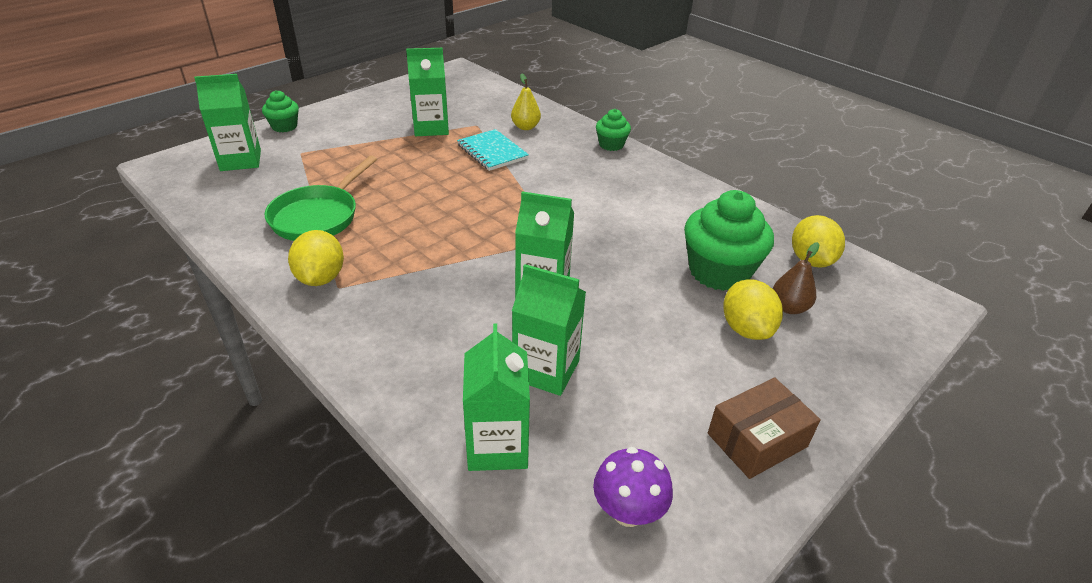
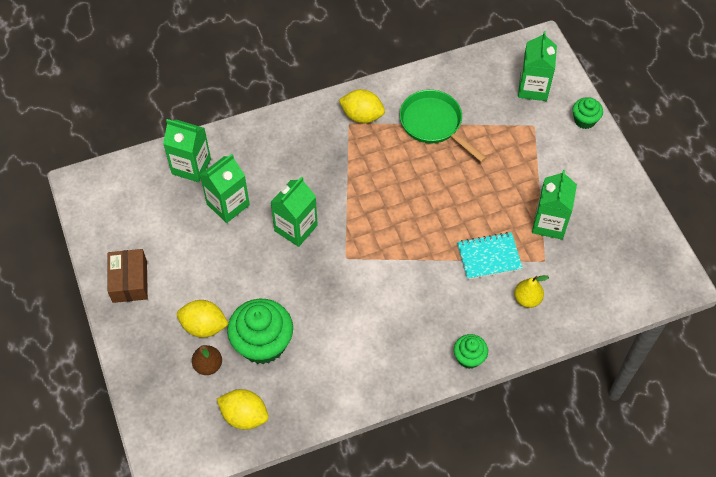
camera: 115 degrees right, 20 degrees up
(628, 511) = (127, 204): purple mushroom -> none

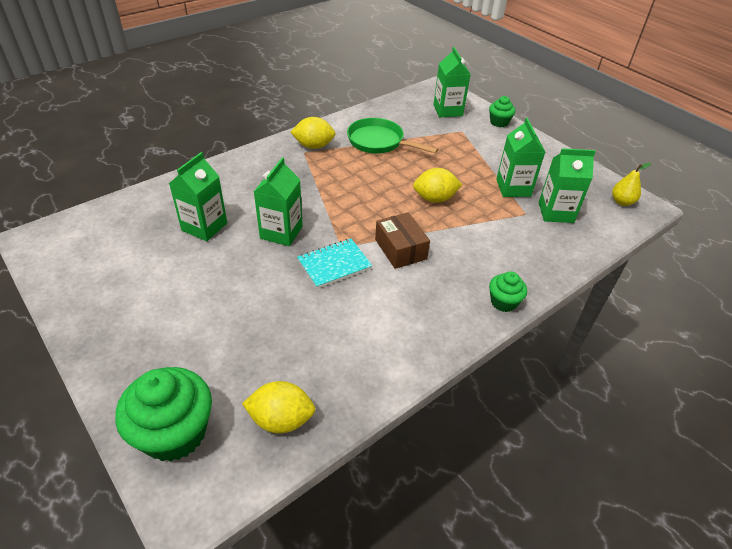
camera: 20 degrees left, 15 degrees down
(129, 281) = (104, 313): brown box -> brown box (400, 249)
(191, 166) = (157, 205): green carton -> green carton (556, 212)
(204, 326) = (205, 337): yellow lemon -> yellow lemon (435, 199)
(208, 365) = (220, 375): brown pear -> none
(263, 343) = (279, 338): green cupcake -> green cupcake (174, 433)
(489, 257) = (476, 220): turquoise notebook -> turquoise notebook (334, 264)
(527, 299) = (528, 244): yellow pear -> yellow pear (622, 202)

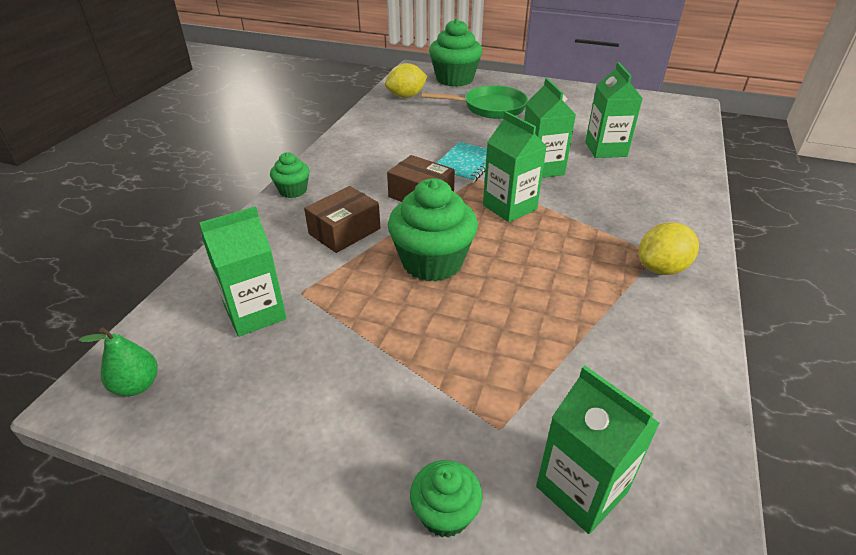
camera: 150 degrees right, 5 degrees down
(379, 142) = (597, 320): green pan -> green pan (490, 108)
(435, 199) = (432, 262): yellow lemon -> green cupcake
(478, 243) = (344, 231): none -> brown box
(513, 188) = (334, 329): green carton -> green carton (509, 207)
(622, 202) = (137, 385): yellow pear -> green pear

